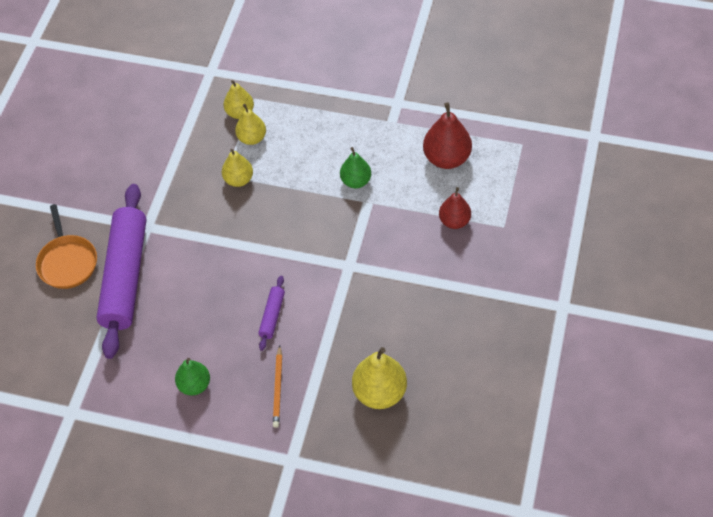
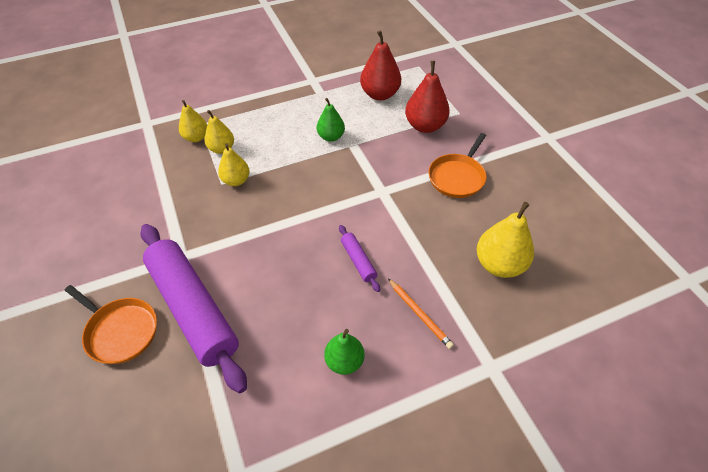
camera: 40 degrees left, 5 degrees down
(429, 293) = (457, 177): none -> orange pan
(454, 221) = (425, 126): red pear -> red pear, size x1.55

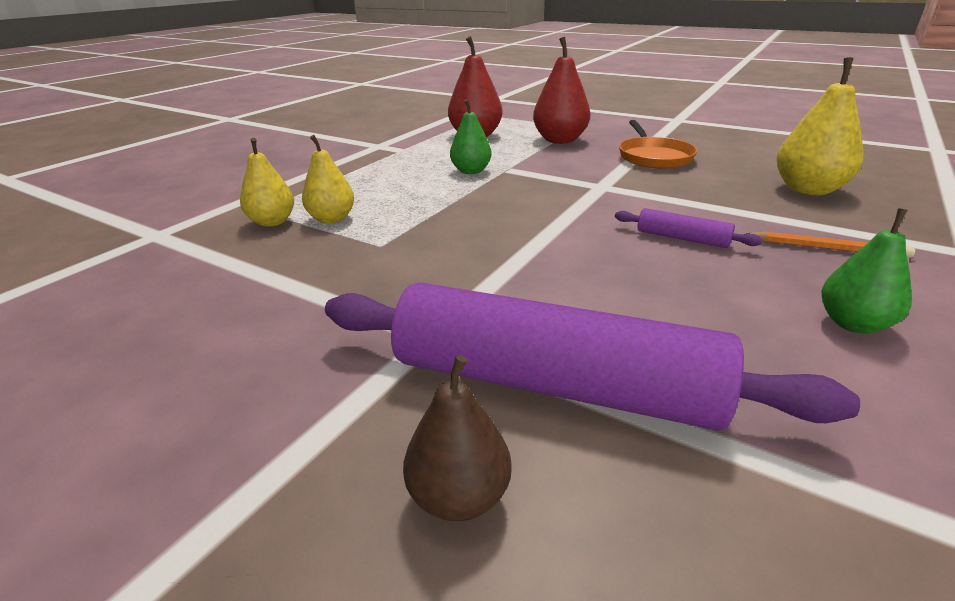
camera: 35 degrees left, 20 degrees down
(120, 331) = (459, 496): orange pan -> brown pear
(236, 181) = (400, 236): yellow pear -> none

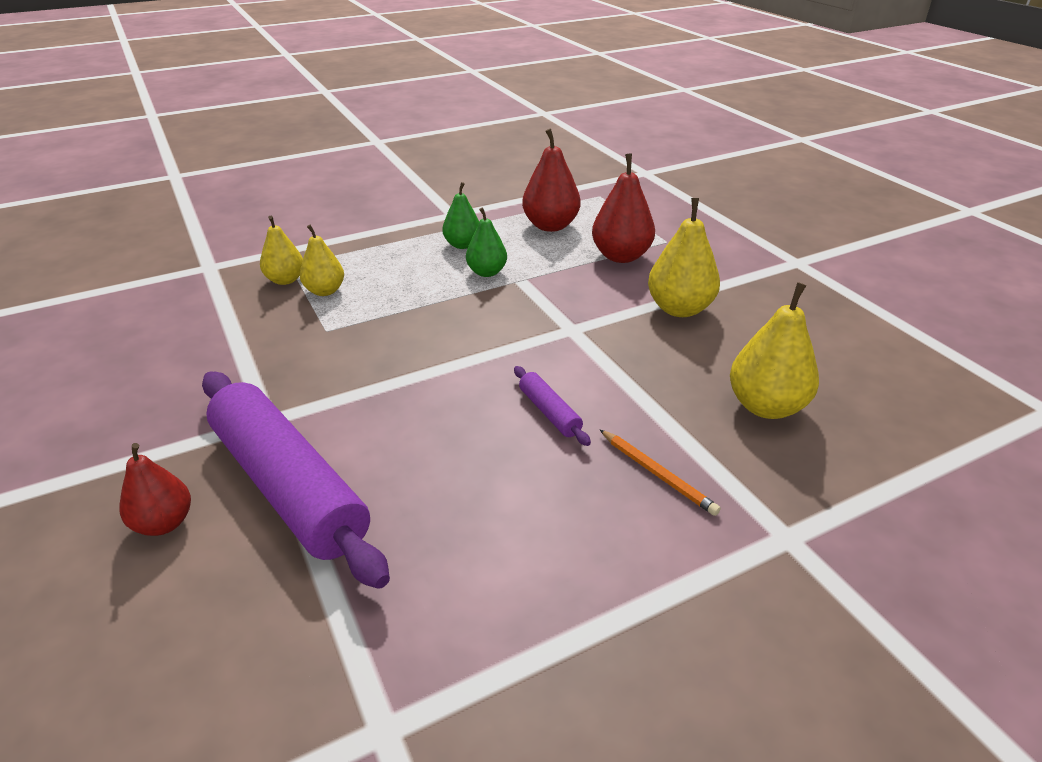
camera: 30 degrees right, 5 degrees up
(459, 496) = (164, 523): brown pear -> red pear
(653, 157) = (679, 309): orange pan -> yellow pear
(853, 324) = (547, 543): green pear -> green pear (462, 245)

